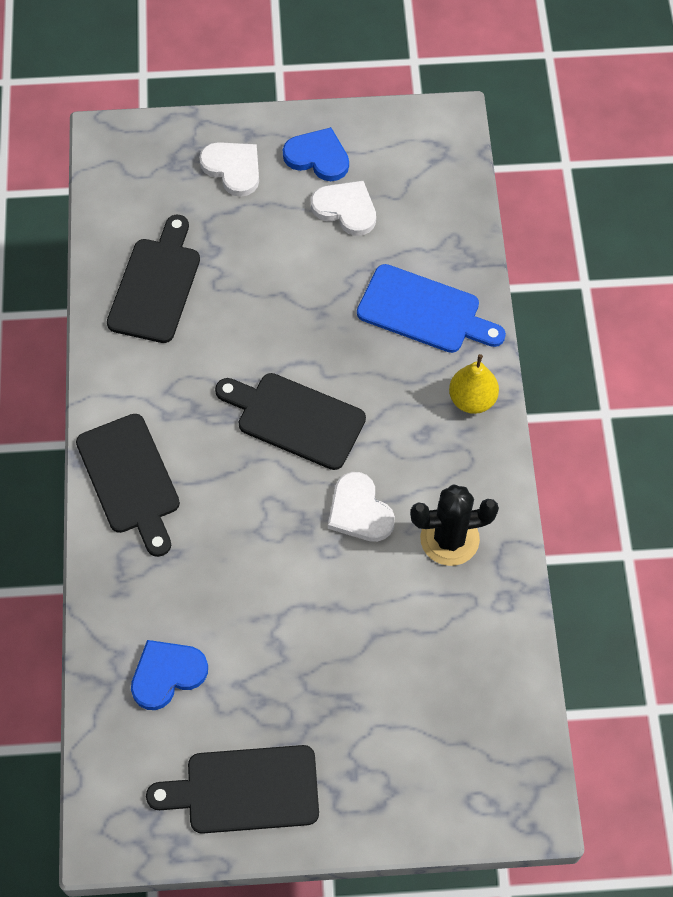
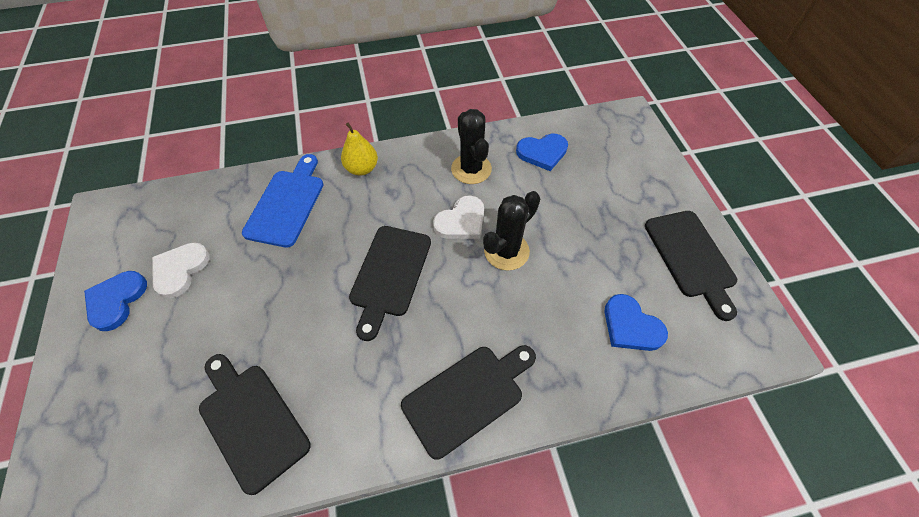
camera: 100 degrees left, 5 degrees down
(156, 285) = (251, 421): black cutting board -> black cutting board turned 45 degrees clockwise
(233, 169) = (114, 374): white heart -> none
(302, 556) = (506, 251): none -> black cactus
(467, 645) = (542, 152): none -> blue heart

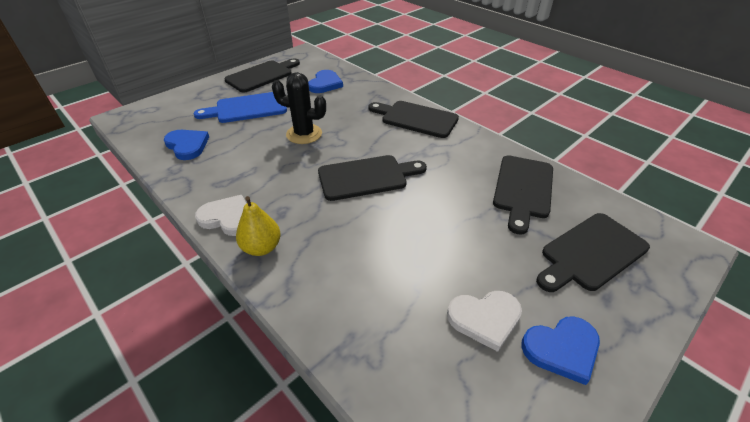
camera: 120 degrees left, 15 degrees down
(136, 407) = (591, 253): none -> black cutting board
(287, 204) = (345, 282): blue cutting board -> blue cutting board (247, 108)
(461, 221) = (290, 161): white heart -> white heart (228, 218)
(471, 169) = (226, 176): black cactus -> none

